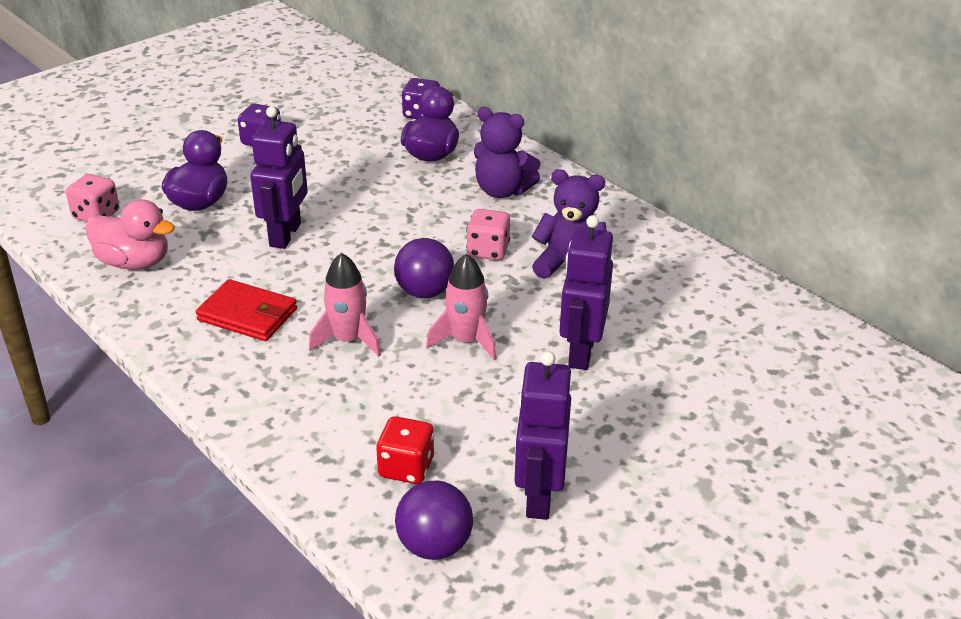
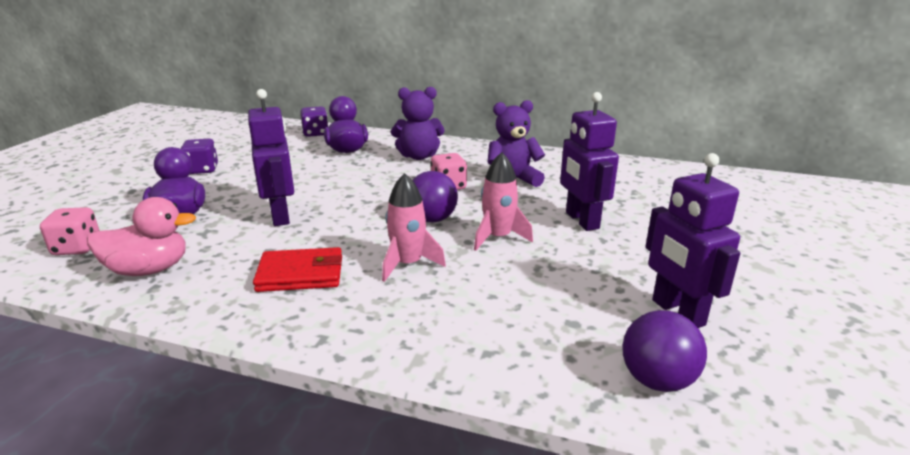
camera: 30 degrees left, 10 degrees down
(406, 467) = (561, 332): red dice -> none

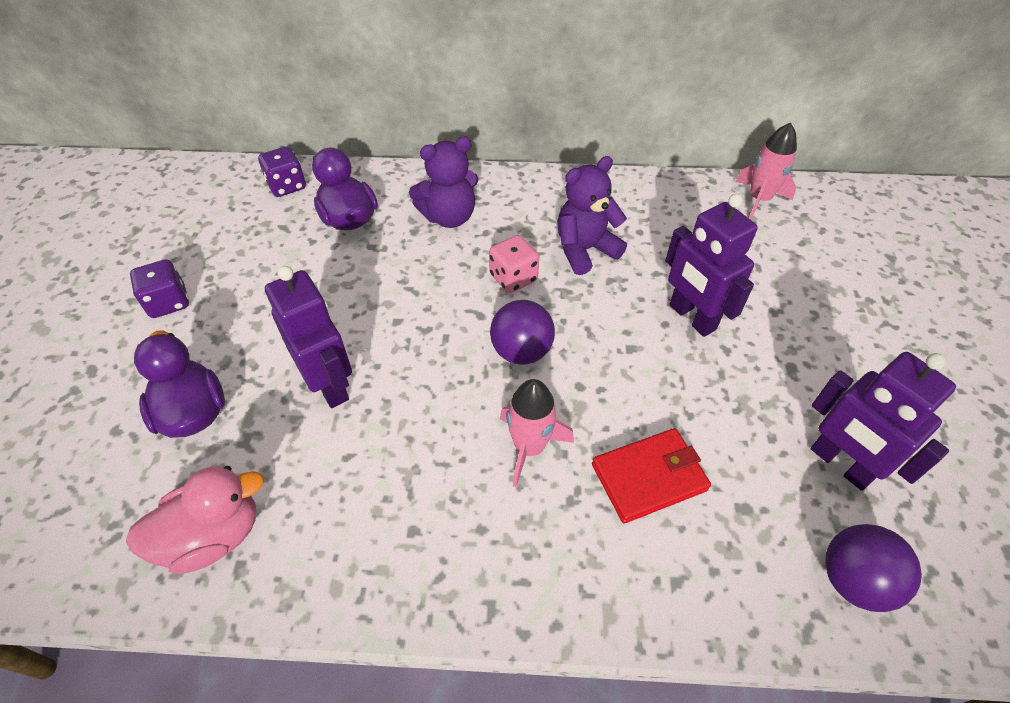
camera: 15 degrees left, 25 degrees up
(77, 248) = (88, 514): pink dice -> none
(300, 274) = (411, 497): red wallet -> red wallet (649, 477)
(498, 237) = (611, 371): pink rocket -> pink rocket (759, 199)

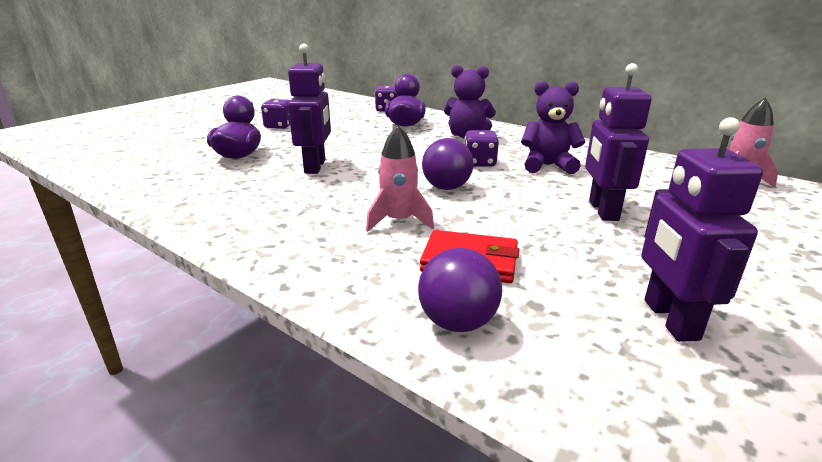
camera: 35 degrees right, 25 degrees down
(213, 536) = (187, 190): pink duck -> none
(513, 278) = (480, 163): pink dice -> purple dice
(853, 580) = (603, 386): purple ball -> purple ball (457, 322)

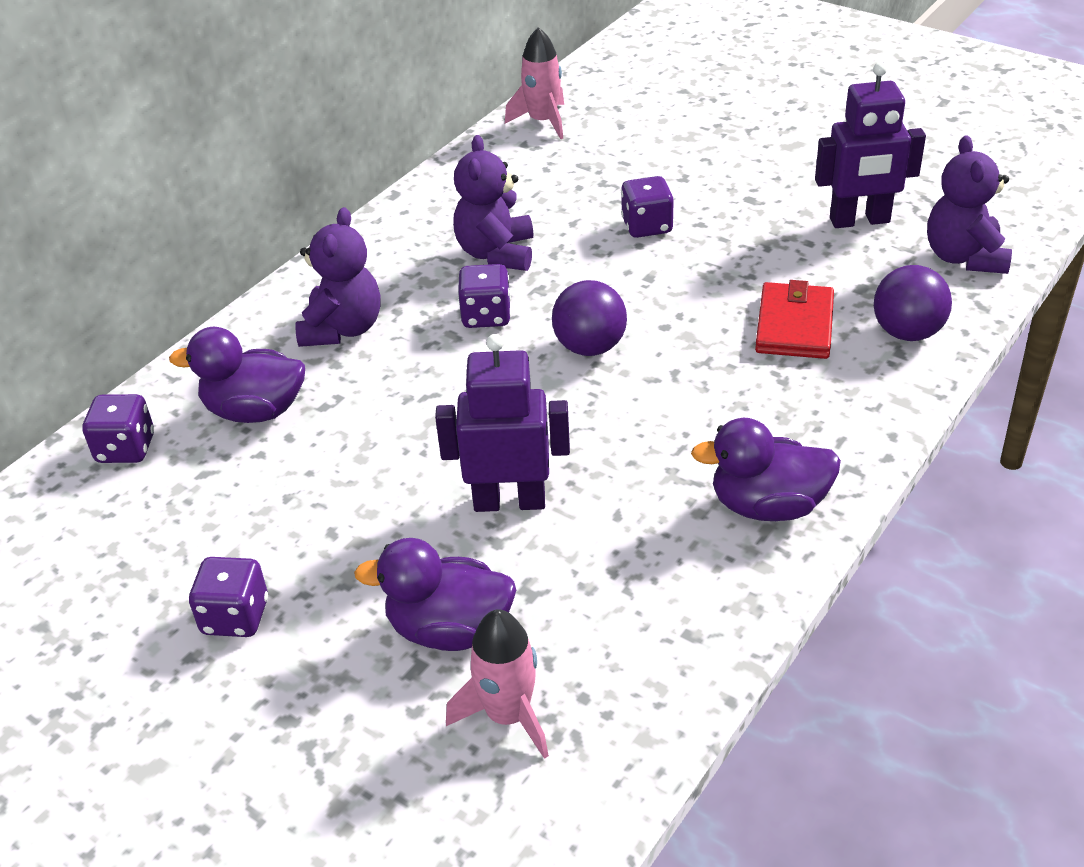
camera: 90 degrees left, 15 degrees up
(264, 232) = (768, 505): none -> purple duck
(399, 221) = (707, 384): pink rocket -> pink rocket (508, 715)
(602, 210) = (647, 226): purple robot -> purple dice
(621, 396) = (964, 257): none -> purple teddy bear

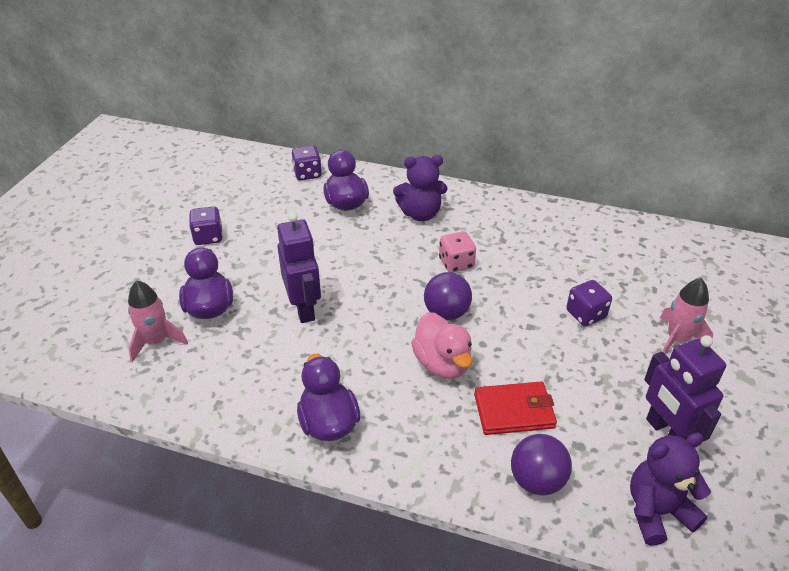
camera: 70 degrees right, 0 degrees up
(486, 316) = (456, 263): purple dice -> pink dice
(496, 253) = (517, 254): purple teddy bear -> none
(543, 121) = (675, 241): pink rocket -> pink rocket (677, 339)
(690, 371) = (442, 364): none -> pink duck

